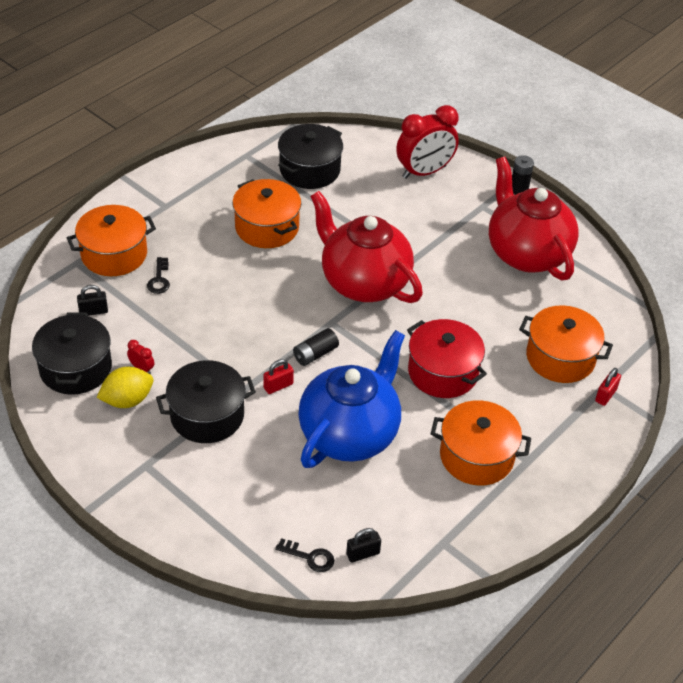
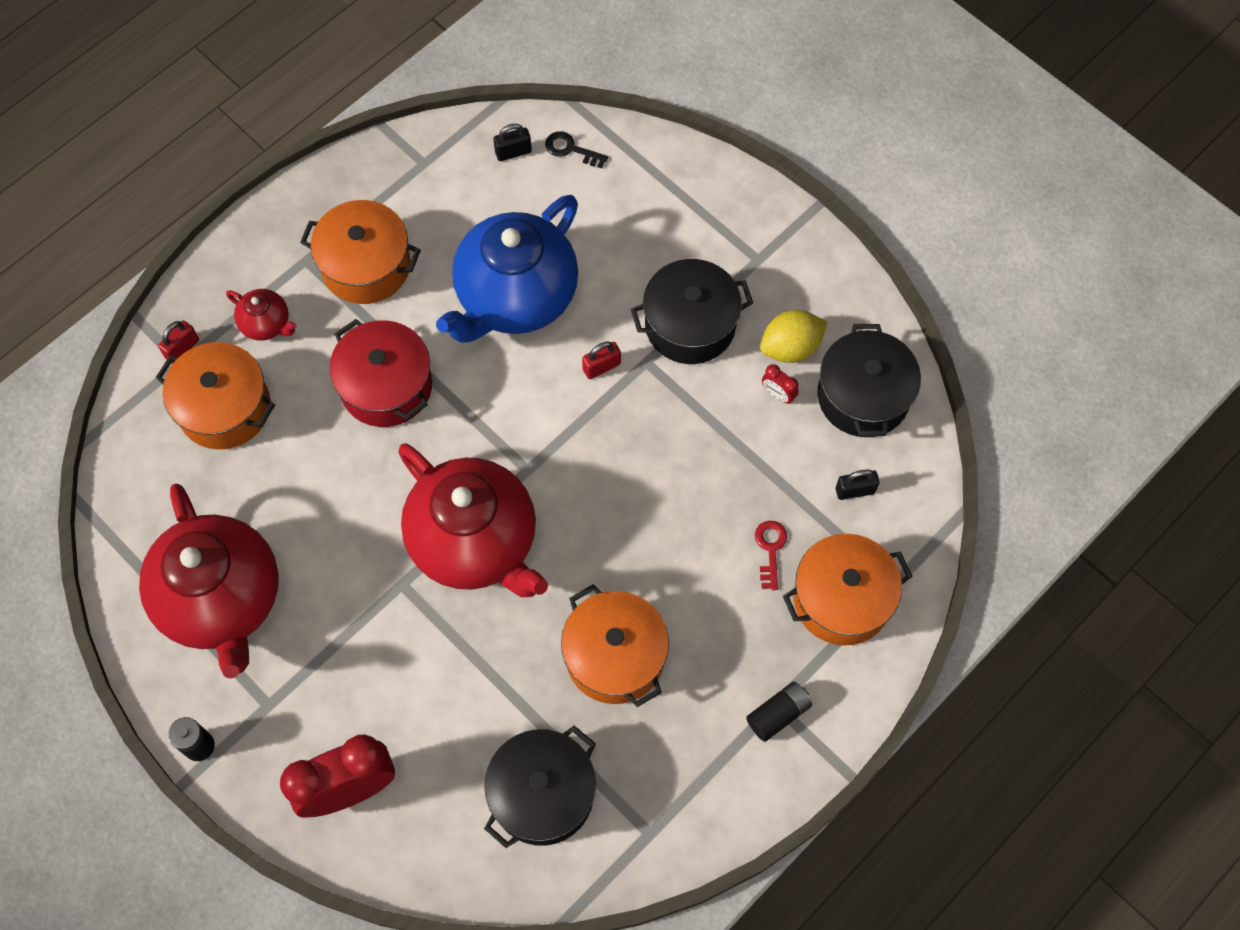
camera: 175 degrees left, 20 degrees up
(159, 279) = (770, 549): black key -> red key
(315, 354) = (552, 416): black battery -> black battery (778, 714)
(546, 413) = (267, 324): none -> red teapot

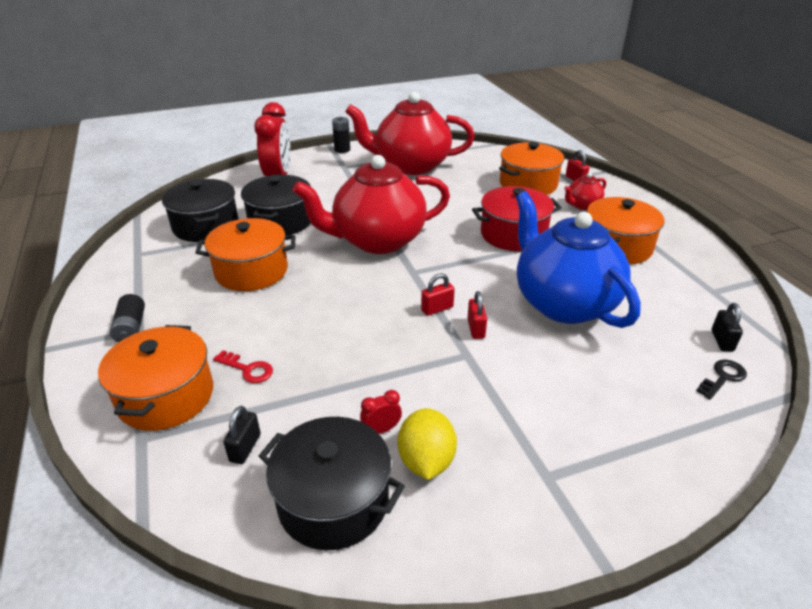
camera: 115 degrees right, 30 degrees down
(586, 416) = (437, 309): none -> red padlock
(690, 325) = (490, 394): black pot -> black pot (280, 221)

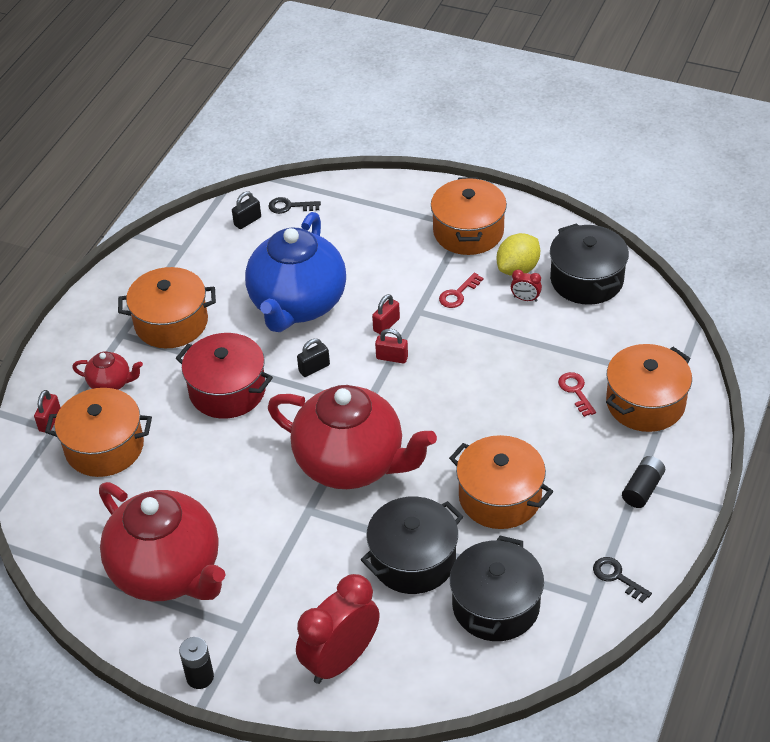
camera: 135 degrees left, 10 degrees up
(125, 271) = (617, 577): none -> black key
(245, 448) = (615, 336): black padlock -> black padlock (314, 368)
(452, 392) = (458, 294): none -> red key
(533, 472) = (468, 232): none -> orange pot

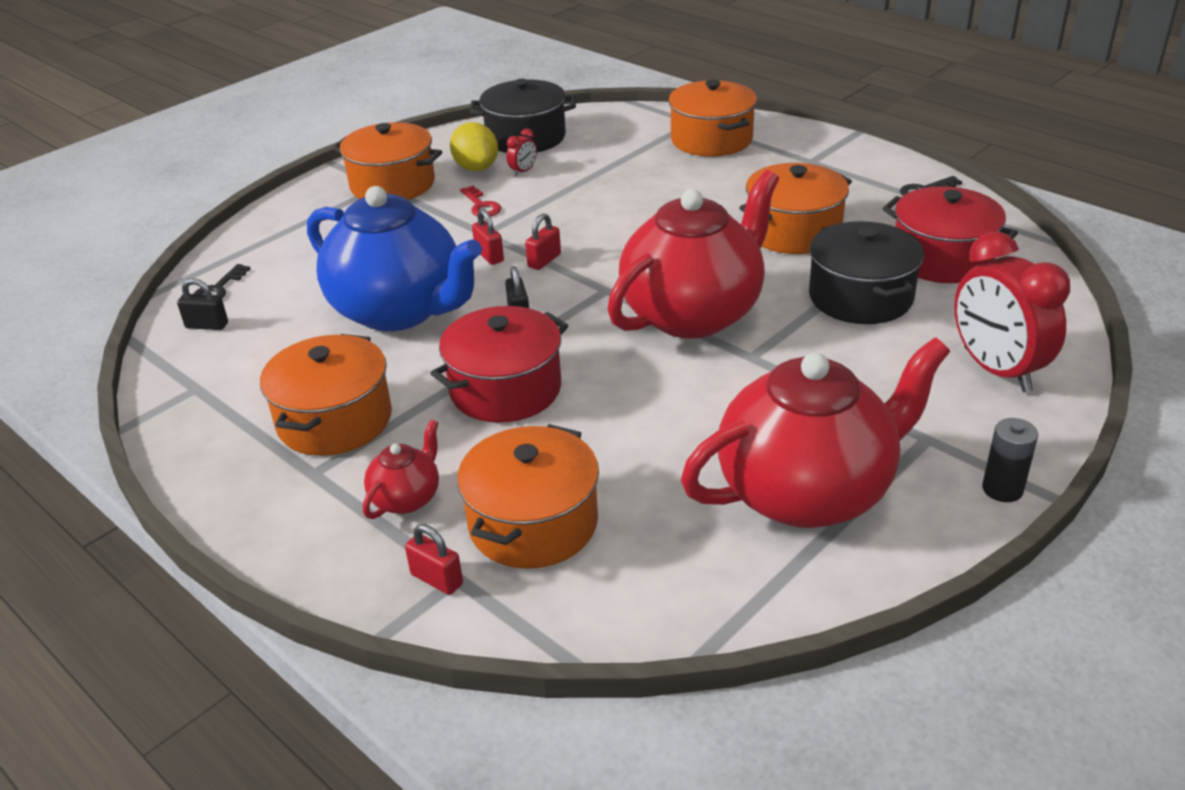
camera: 70 degrees left, 10 degrees down
(247, 221) = (207, 325): black padlock -> black padlock turned 60 degrees counterclockwise
(496, 605) = (942, 259): black pot -> red pot
(575, 391) = (672, 168): red key -> none
(642, 489) = (820, 160): black battery -> none

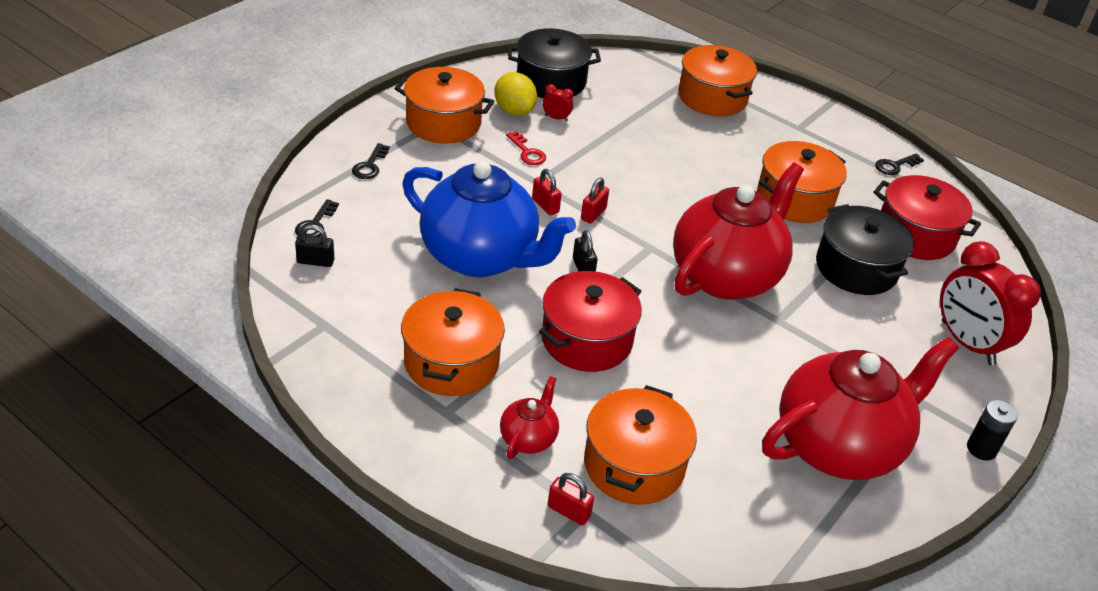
camera: 10 degrees left, 5 degrees up
(297, 230) = (370, 166): none -> black key
(523, 171) = (556, 118): red clock -> red clock turned 105 degrees counterclockwise

